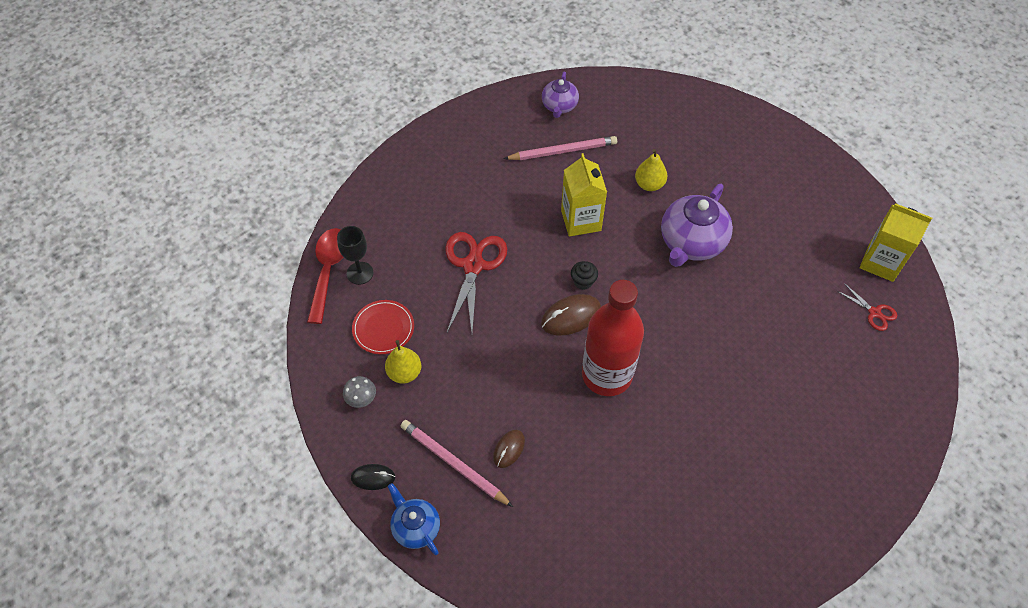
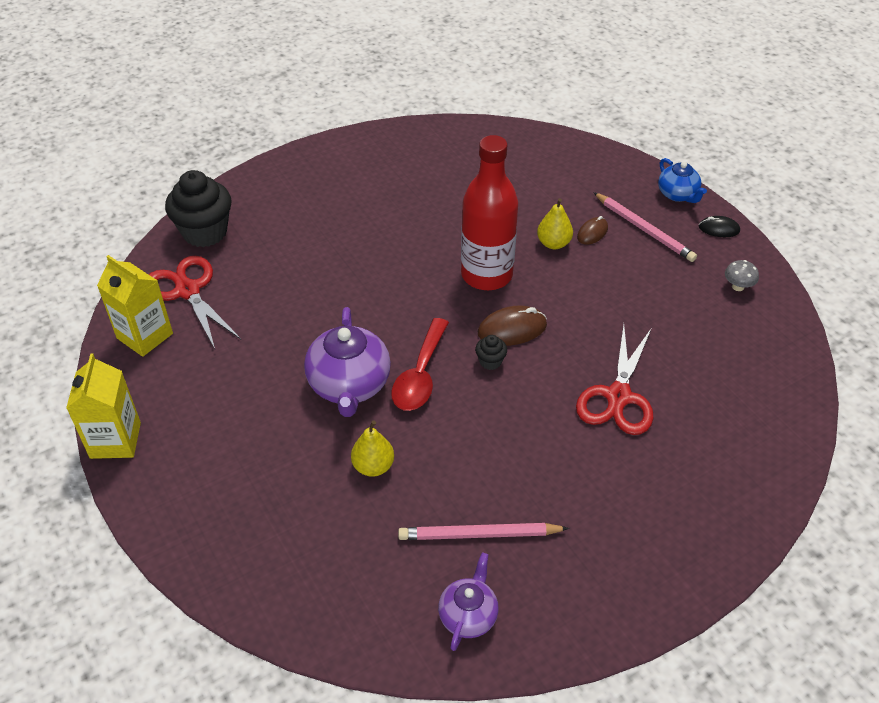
camera: 170 degrees left, 10 degrees down
(328, 270) = (797, 415): red spoon -> red spoon (420, 375)
(360, 273) = (757, 407): black goblet -> none
(383, 328) = (722, 345): red plate -> none
(404, 373) = (695, 302): yellow pear -> yellow pear (553, 243)
(581, 220) = (476, 432): yellow carton -> yellow carton (115, 440)
(691, 243) = (349, 385): purple teapot -> purple teapot turned 135 degrees clockwise
(874, 312) = (187, 291): red scissors -> red scissors, size x1.99
(902, 385) = (205, 232): none -> black cupcake

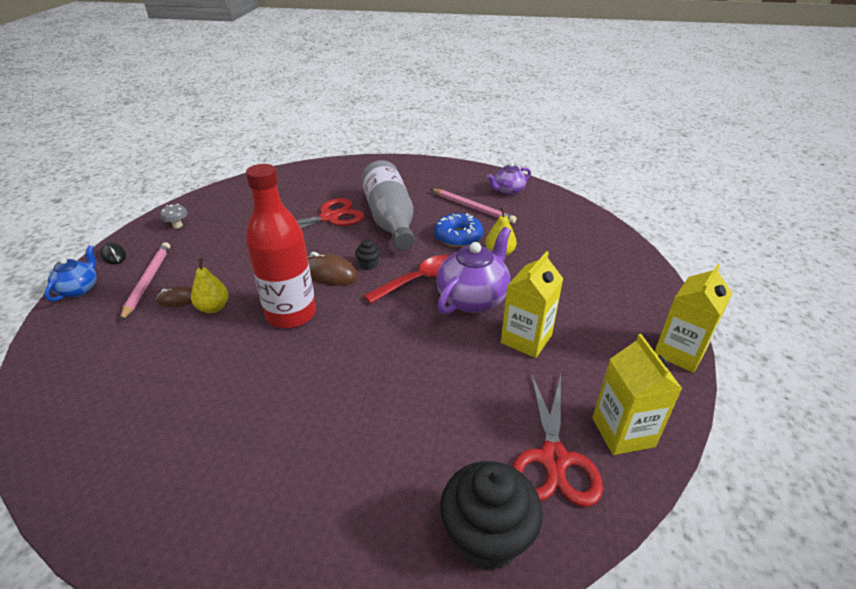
camera: 140 degrees left, 10 degrees down
(266, 371) = (526, 339): none -> yellow carton
(444, 463) = (458, 237): none -> blue donut
(551, 440) = (390, 219): none -> grey bottle

